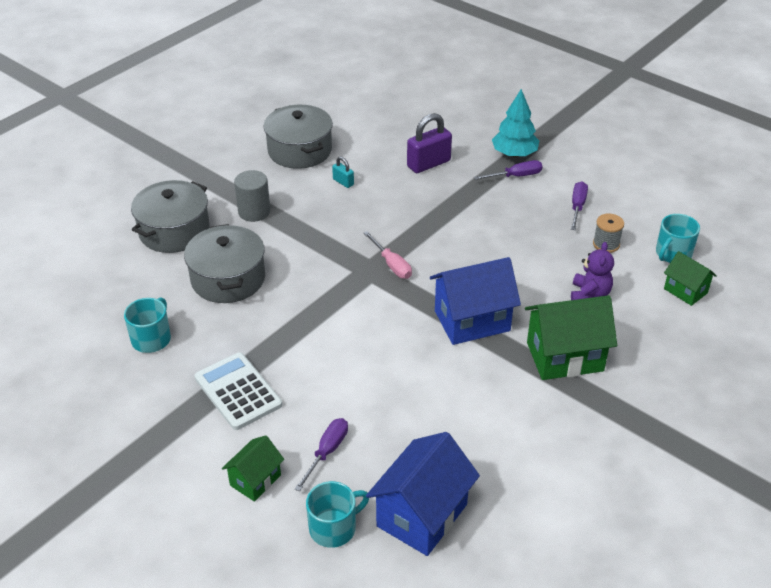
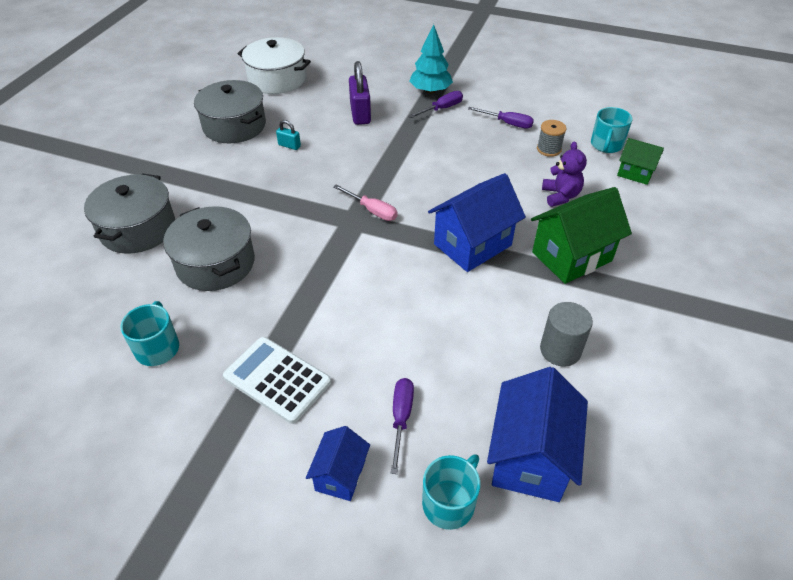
camera: 20 degrees left, 5 degrees up
(254, 212) = (214, 191): grey cylinder -> grey cylinder (560, 350)
(255, 480) = (340, 475): green house -> blue house
(362, 110) = (277, 79): none -> white pot
(428, 164) = (360, 114): purple padlock -> purple padlock turned 45 degrees counterclockwise
(577, 207) = (507, 123): purple screwdriver -> purple screwdriver turned 120 degrees clockwise

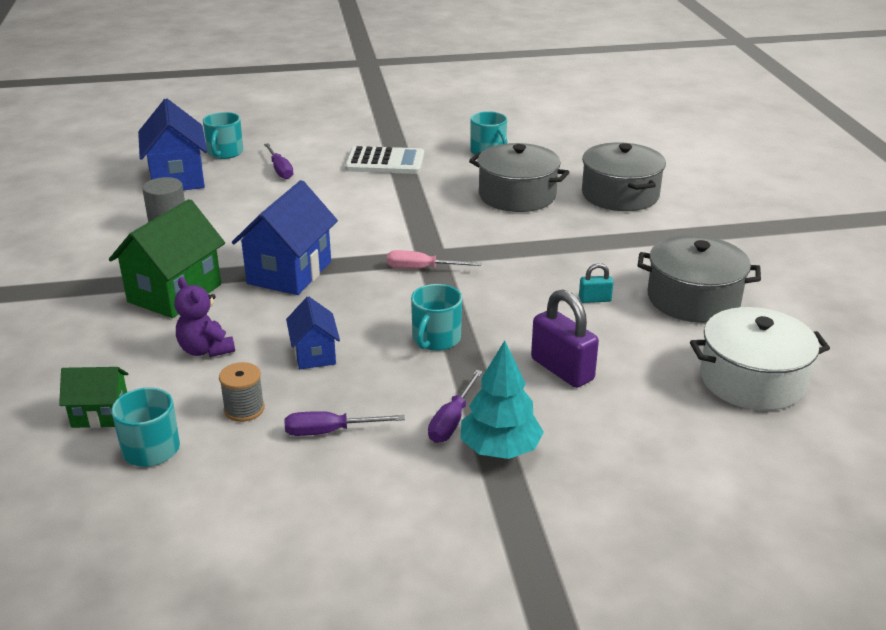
camera: 150 degrees right, 15 degrees down
(340, 475) = (302, 144): blue house -> blue house (314, 354)
(411, 153) = (436, 339): none -> turquoise mug

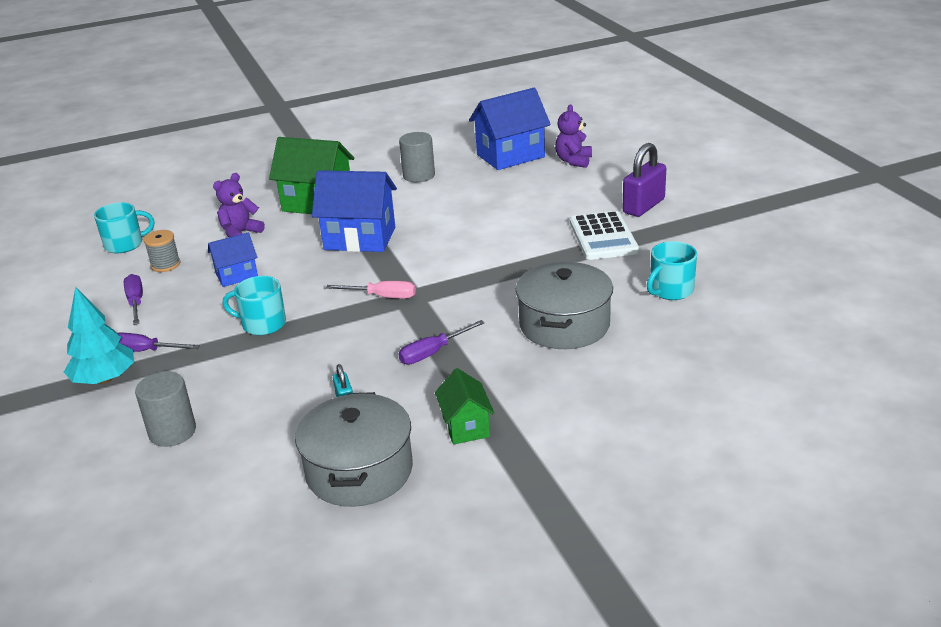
camera: 80 degrees right, 0 degrees up
(100, 415) = (163, 219): green house -> green house (465, 426)
(225, 153) = (573, 161): turquoise mug -> purple teddy bear
(280, 170) = (552, 192): purple screwdriver -> purple screwdriver (433, 352)
(422, 269) = (382, 297): pink screwdriver -> pink screwdriver turned 105 degrees clockwise
(562, 369) = (217, 396): purple padlock -> purple padlock (643, 206)
(616, 397) = (172, 432): none -> grey cylinder
(620, 195) = (604, 396): grey pot -> none
(752, 380) = (199, 521): white pot -> none

